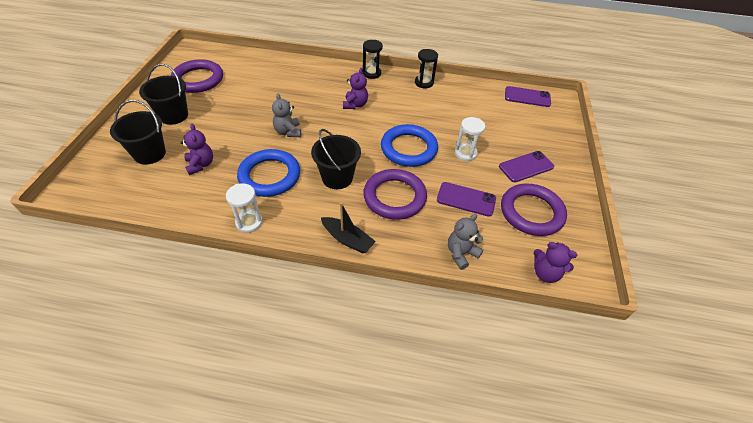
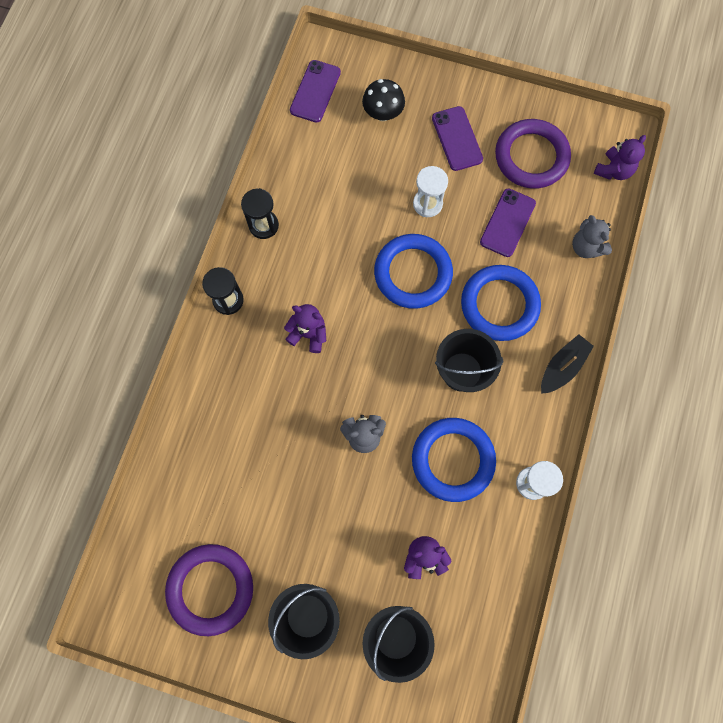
camera: 80 degrees left, 25 degrees up
(394, 197) = (499, 305): purple ring -> blue ring
(527, 128) = (383, 113): none -> black mushroom

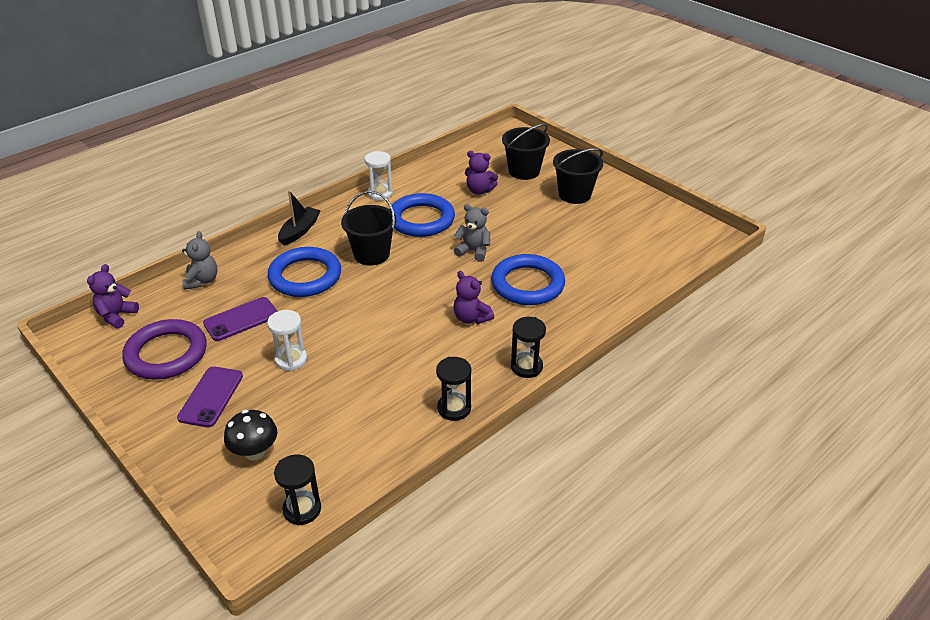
camera: 150 degrees left, 35 degrees down
(210, 589) = (635, 225): purple ring -> none
(315, 91) = (302, 509): purple phone -> black hourglass
(413, 273) = (351, 320): blue ring -> blue ring (527, 284)
(562, 367) = (299, 231): black boat -> black boat turned 135 degrees clockwise
(613, 170) = (116, 316): purple teddy bear -> purple teddy bear turned 45 degrees counterclockwise

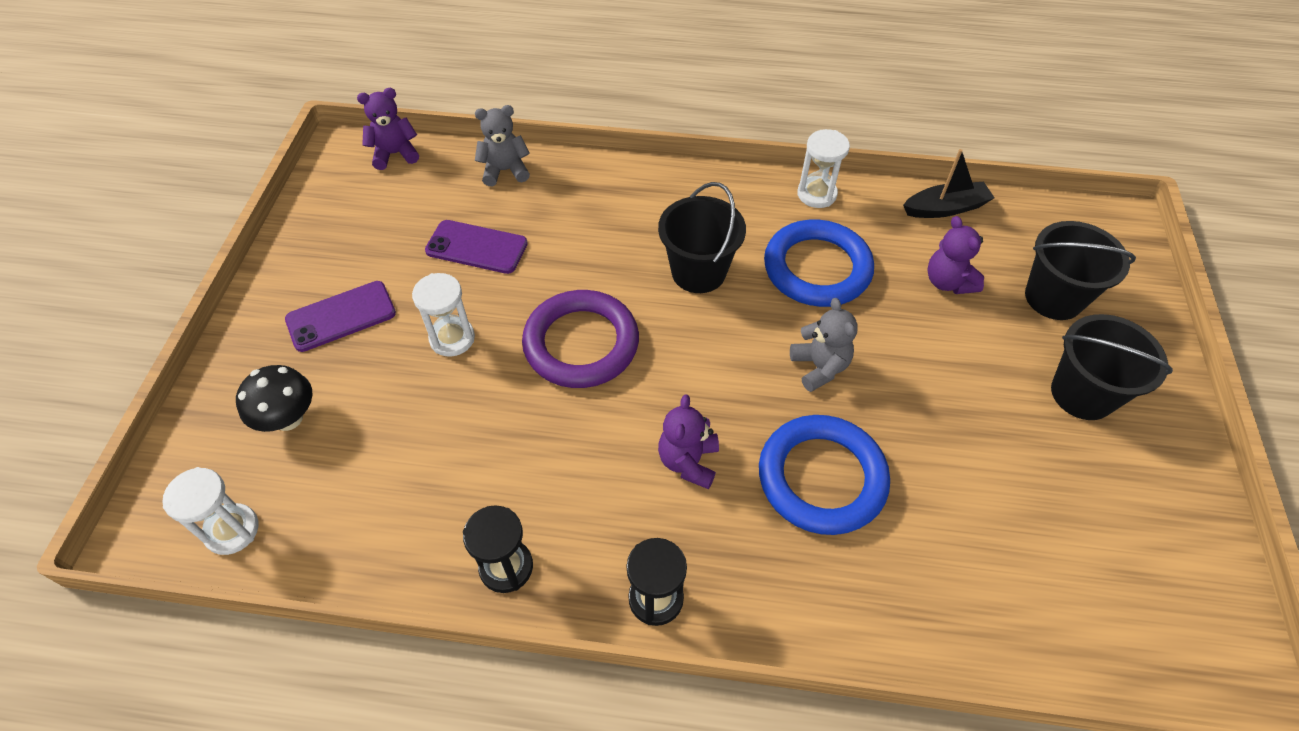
camera: 50 degrees right, 15 degrees up
(166, 354) = (374, 232): purple ring -> purple ring (581, 343)
(202, 281) = (505, 171): grey teddy bear -> grey teddy bear turned 150 degrees counterclockwise
(299, 231) = (667, 180): black boat -> black boat (945, 208)
(302, 509) = (232, 530): black hourglass -> white hourglass
(305, 276) = (597, 244): blue ring -> none

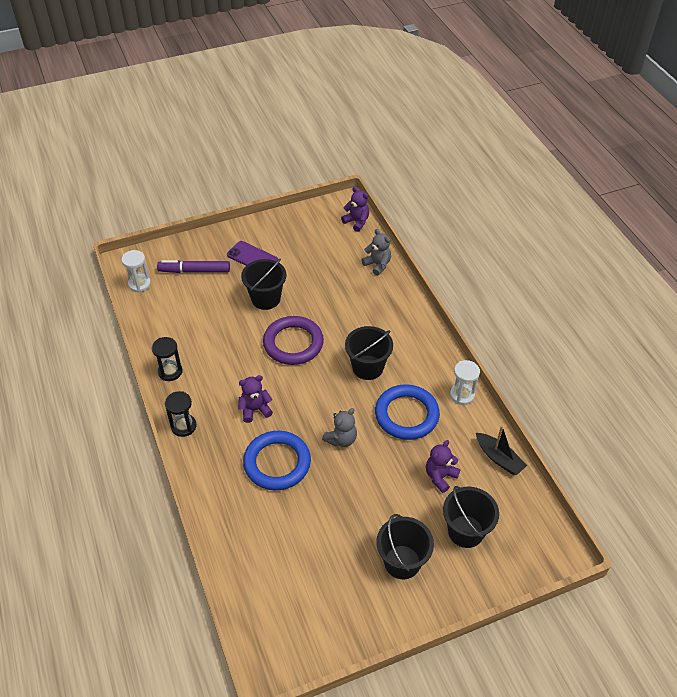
camera: 60 degrees right, 5 degrees down
(288, 418) = (194, 271): black mushroom -> purple marker
(452, 338) = (265, 299): white hourglass -> black bucket
(476, 247) = (322, 280): purple phone -> none

